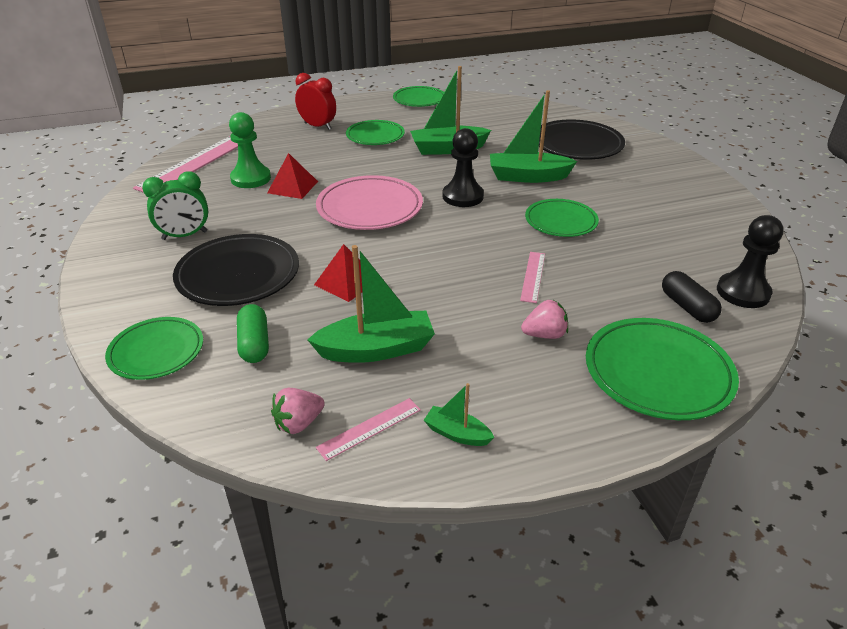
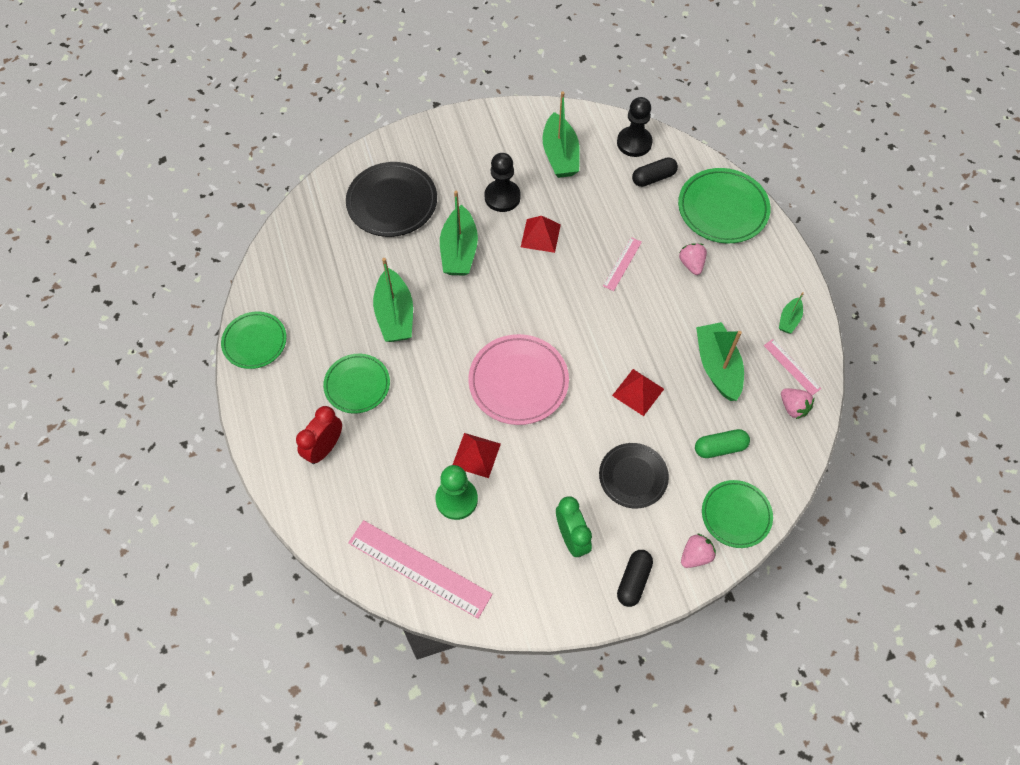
camera: 90 degrees left, 25 degrees up
(117, 271) = (633, 581): none -> black capsule
(122, 315) = (695, 555): none -> pink strawberry
(238, 275) = (633, 477): black plate -> black plate, size x0.66
(463, 196) = (497, 305): black pawn -> black pawn (502, 197)
(533, 276) = (622, 264): pink ruler -> pink ruler turned 75 degrees counterclockwise
(561, 221) = (540, 235): green plate -> red pyramid
(688, 235) = (560, 155): none -> green boat

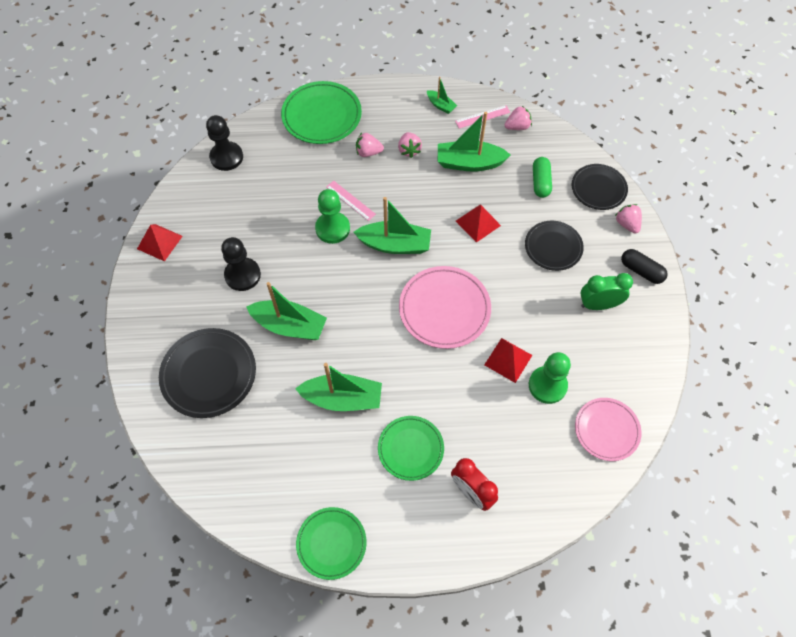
camera: 75 degrees left, 0 degrees up
(419, 568) = (606, 430): pink ruler -> pink plate
(540, 235) = (298, 254): red pyramid -> red pyramid (159, 242)
(560, 155) = (215, 216): green boat -> green boat (395, 244)
(581, 257) = (332, 228): none -> green pawn
(653, 178) = (270, 154): black capsule -> none
(710, 302) = (409, 150): none -> pink strawberry
(736, 515) = (598, 189): green plate -> black plate

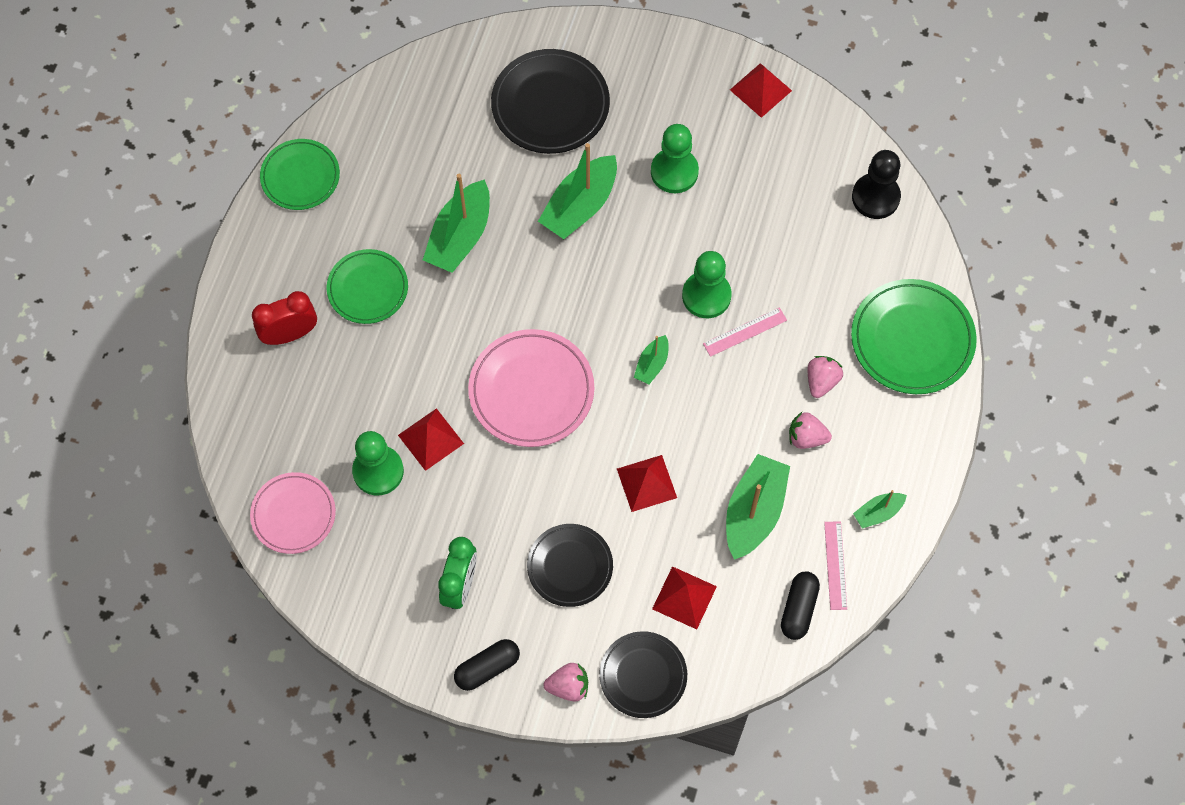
camera: 110 degrees right, 5 degrees up
(242, 275) = (674, 172): black pawn -> green pawn
(395, 244) = (652, 364): green boat -> green boat, size x0.51
(517, 126) = (799, 609): pink strawberry -> black capsule
(540, 182) = (684, 597): green capsule -> red pyramid

